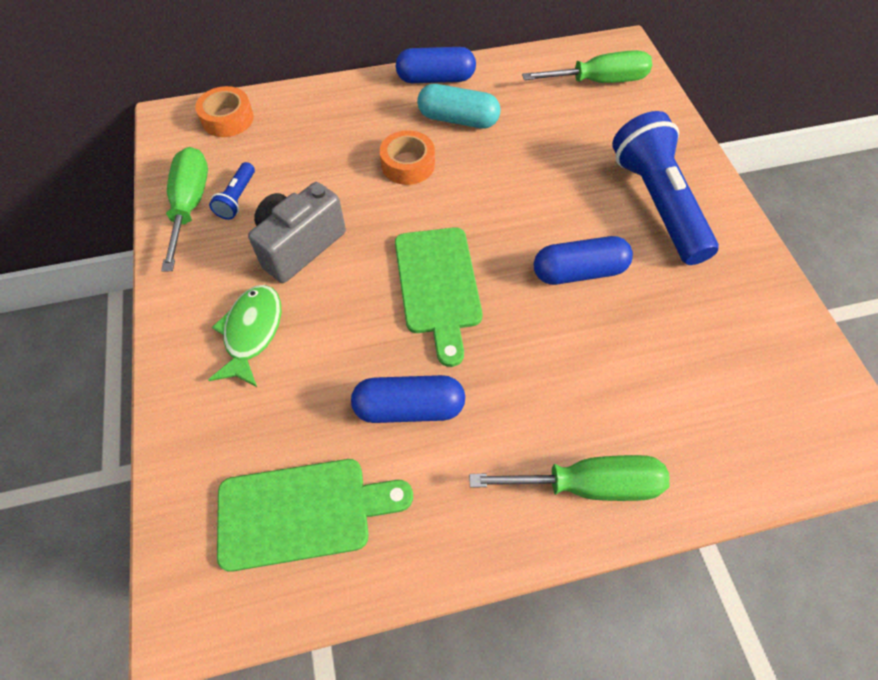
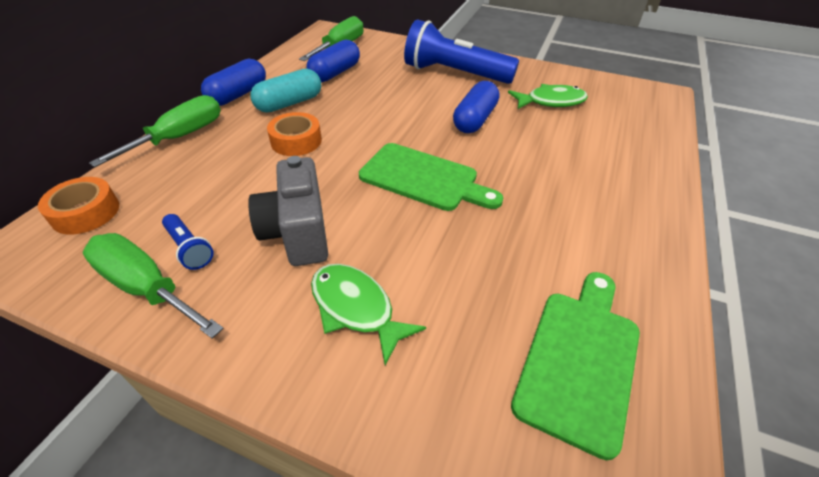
camera: 55 degrees left, 15 degrees down
(409, 407) = (520, 243): blue capsule -> blue capsule (335, 73)
(588, 484) = (639, 190): green screwdriver -> green screwdriver (180, 137)
(696, 324) = (551, 102): none -> green fish

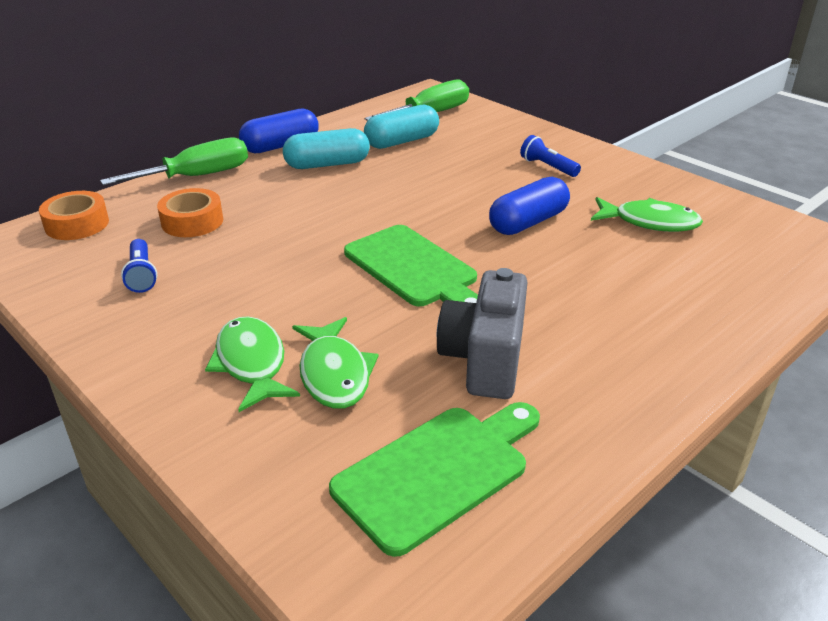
camera: 25 degrees right, 10 degrees down
(146, 287) = (88, 296): green screwdriver -> none
(296, 141) = (306, 203): orange tape -> orange tape (192, 221)
(297, 233) = (245, 286): grey camera -> grey camera (484, 360)
(335, 73) = (402, 141): blue capsule -> turquoise capsule
(432, 294) = (334, 373): none -> green fish
(454, 74) = (547, 167): blue flashlight -> blue flashlight, size x0.43

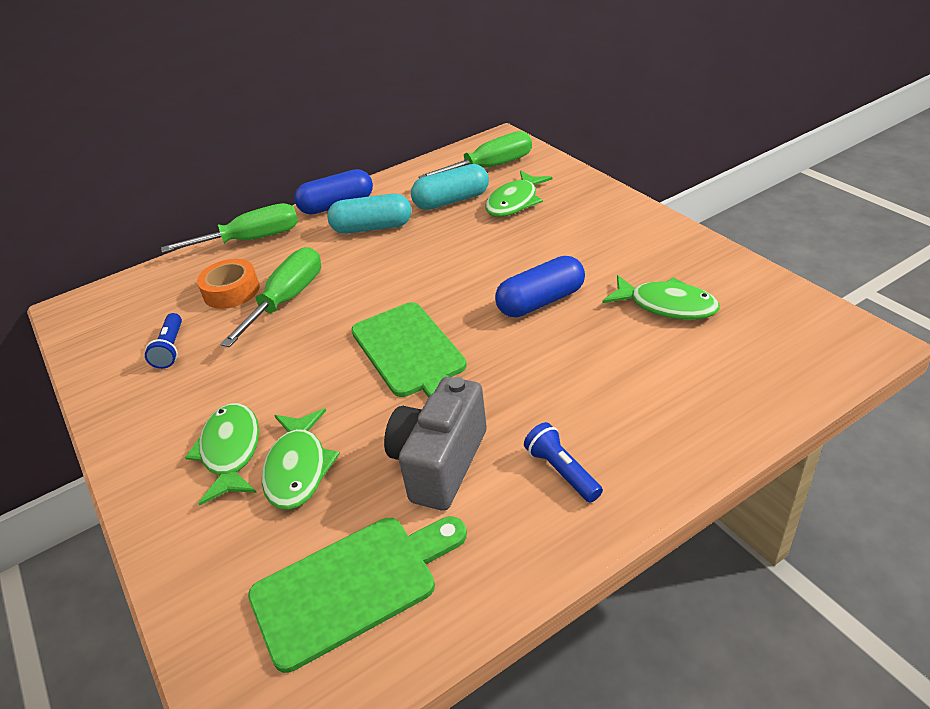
camera: 15 degrees right, 5 degrees up
(77, 224) = (135, 291): orange tape -> none
(259, 227) = (287, 300): none -> green screwdriver
(467, 142) = (515, 202): none -> green fish
(547, 167) = (585, 234): blue flashlight -> blue flashlight (561, 471)

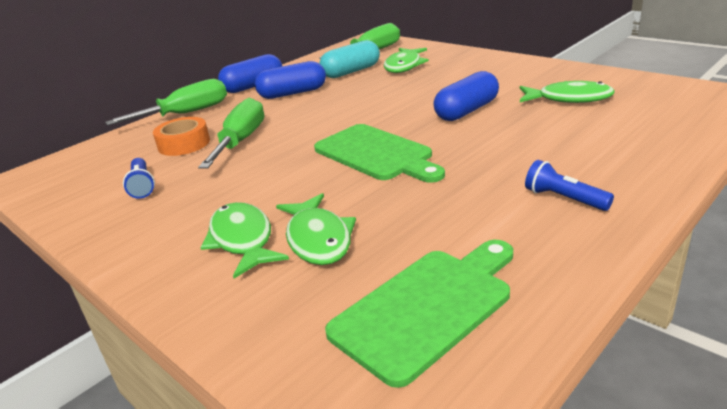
camera: 15 degrees left, 10 degrees down
(372, 227) = (293, 93): turquoise capsule -> blue capsule
(439, 463) = (451, 212): grey camera -> none

